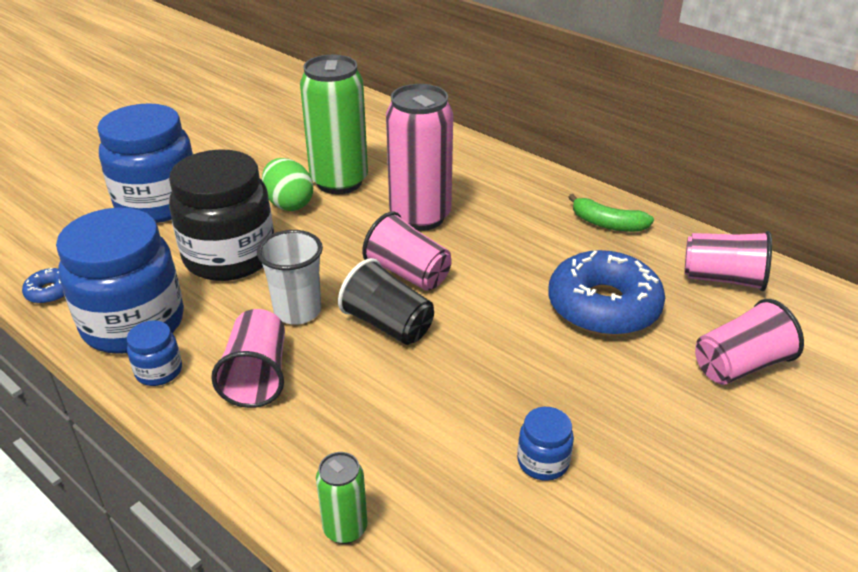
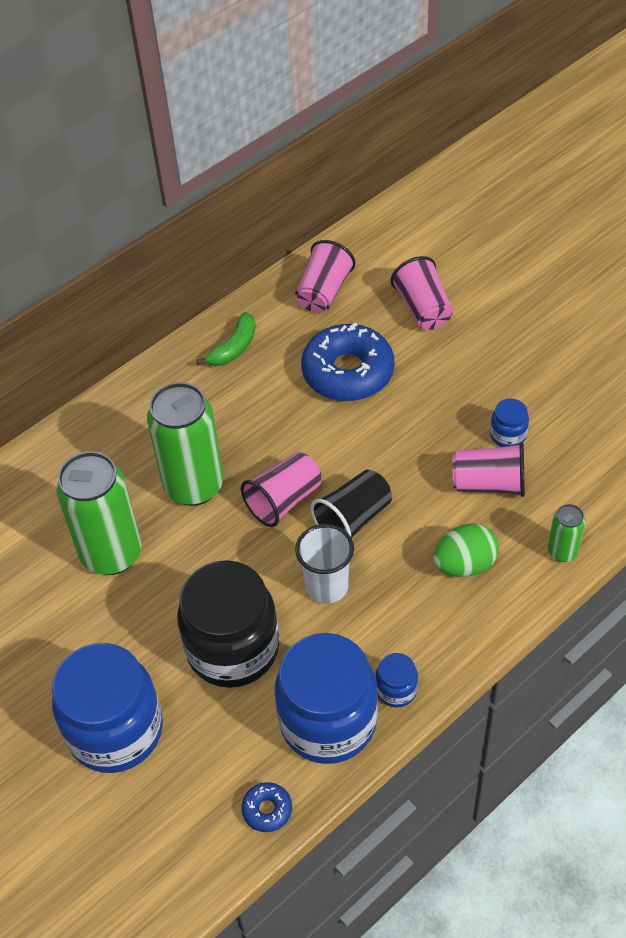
camera: 80 degrees left, 15 degrees up
(257, 376) = (408, 613): pink cup -> pink cup (489, 484)
(289, 204) = (145, 599): green egg -> green egg (465, 564)
(420, 217) = (194, 486): pink can -> green can

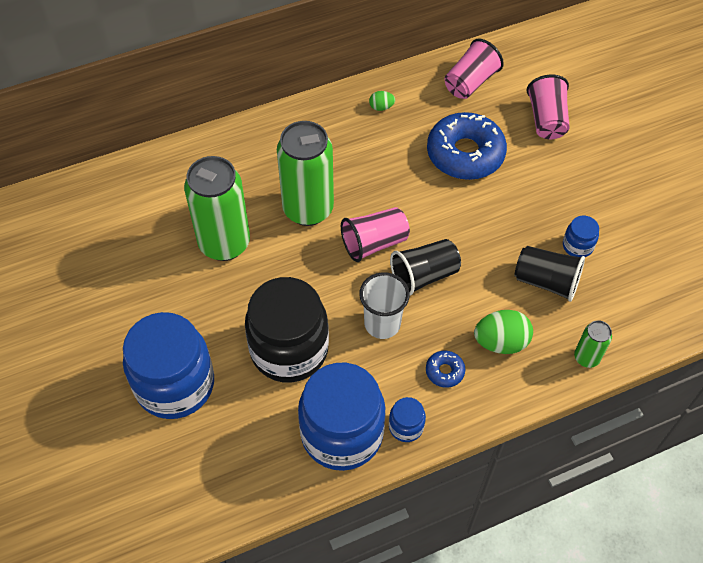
camera: 15 degrees right, 5 degrees up
(234, 347) = (381, 107): green banana -> green egg
(267, 810) = (267, 488): blue donut -> blue donut (444, 371)
(489, 484) = (546, 281): pink cup -> black cup

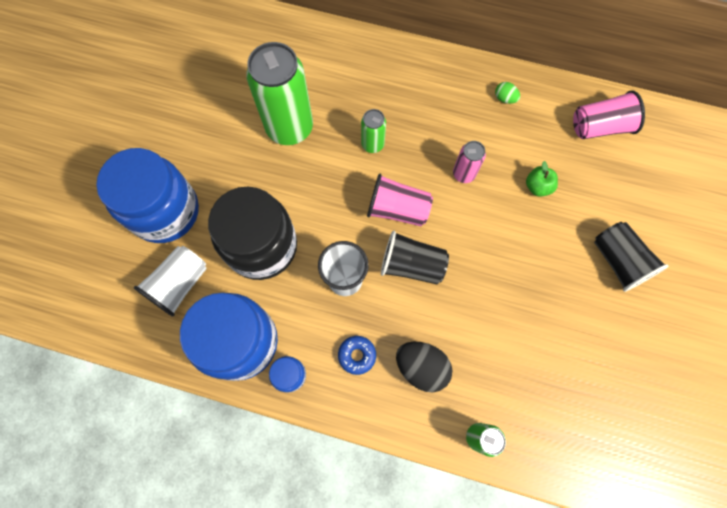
camera: 40 degrees right, 15 degrees up
(245, 431) = (180, 284): none -> white cup
(308, 209) = (372, 144): green can -> green can, size x0.48
(401, 182) = (463, 174): none -> pink can
(465, 154) = (537, 187): blue donut -> green apple
(501, 342) = (421, 367): green egg -> black egg
(546, 120) = (636, 206): pink cup -> none
(546, 281) = (505, 346): black cup -> black cup (618, 261)
(577, 246) = (560, 336): blue jar -> none

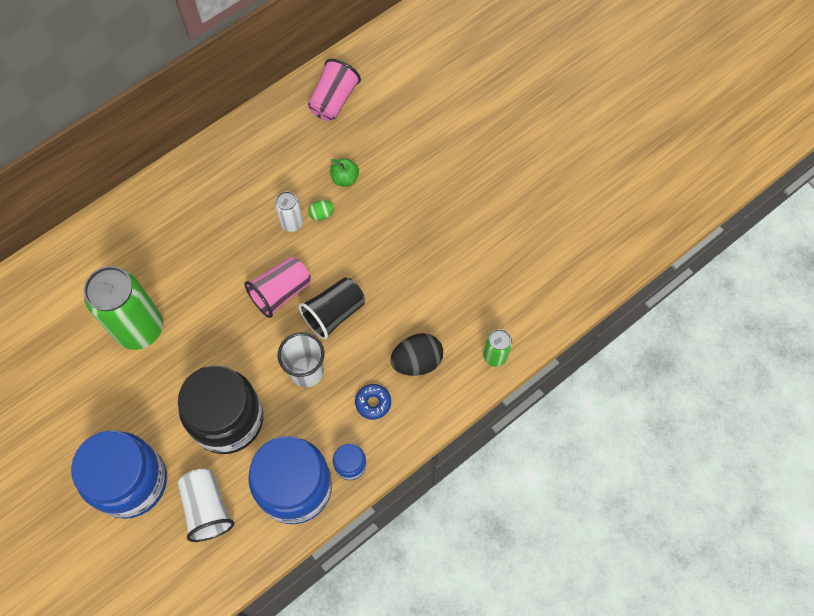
camera: 55 degrees left, 5 degrees down
(372, 144) = (210, 273): green can -> none
(463, 174) = (292, 223): pink can -> white can
(504, 98) = (254, 147): green egg -> green egg (321, 214)
(618, 261) = (443, 168): black cup -> none

